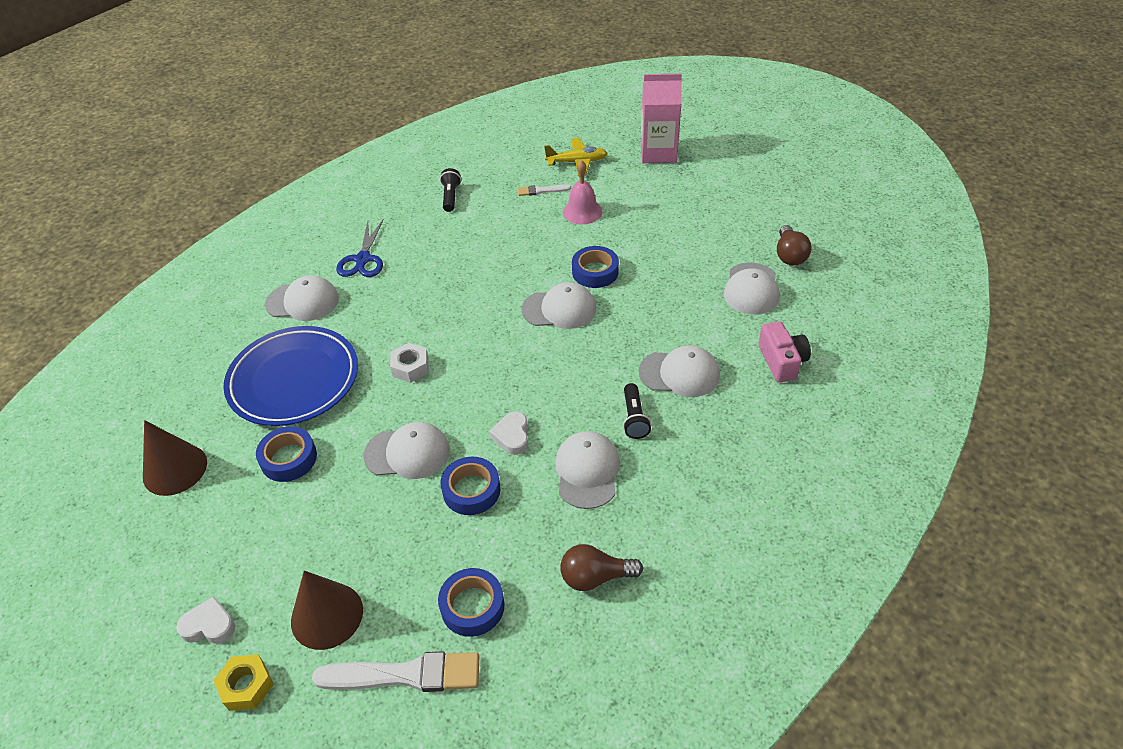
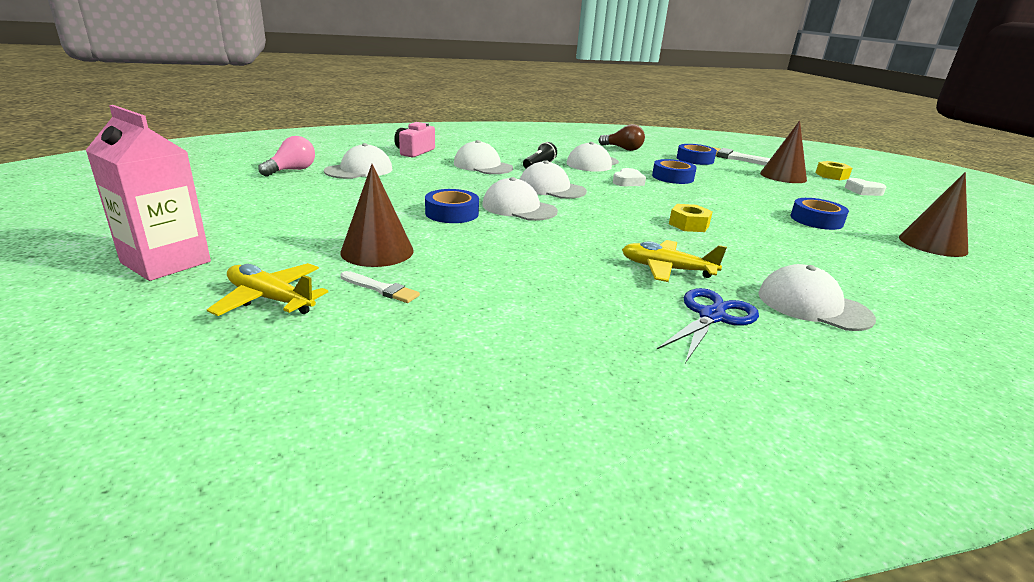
camera: 150 degrees left, 20 degrees down
(294, 380) = (817, 253): blue plate -> none
(404, 290) = (666, 269): none -> yellow plane
(407, 453) = (711, 197): white cap -> white cap (551, 188)
(410, 367) = (689, 224): white nut -> yellow nut
(451, 197) = (515, 339): black flashlight -> none
(582, 211) = (377, 251): pink bell -> brown cone
(789, 255) = (292, 170): brown light bulb -> pink light bulb

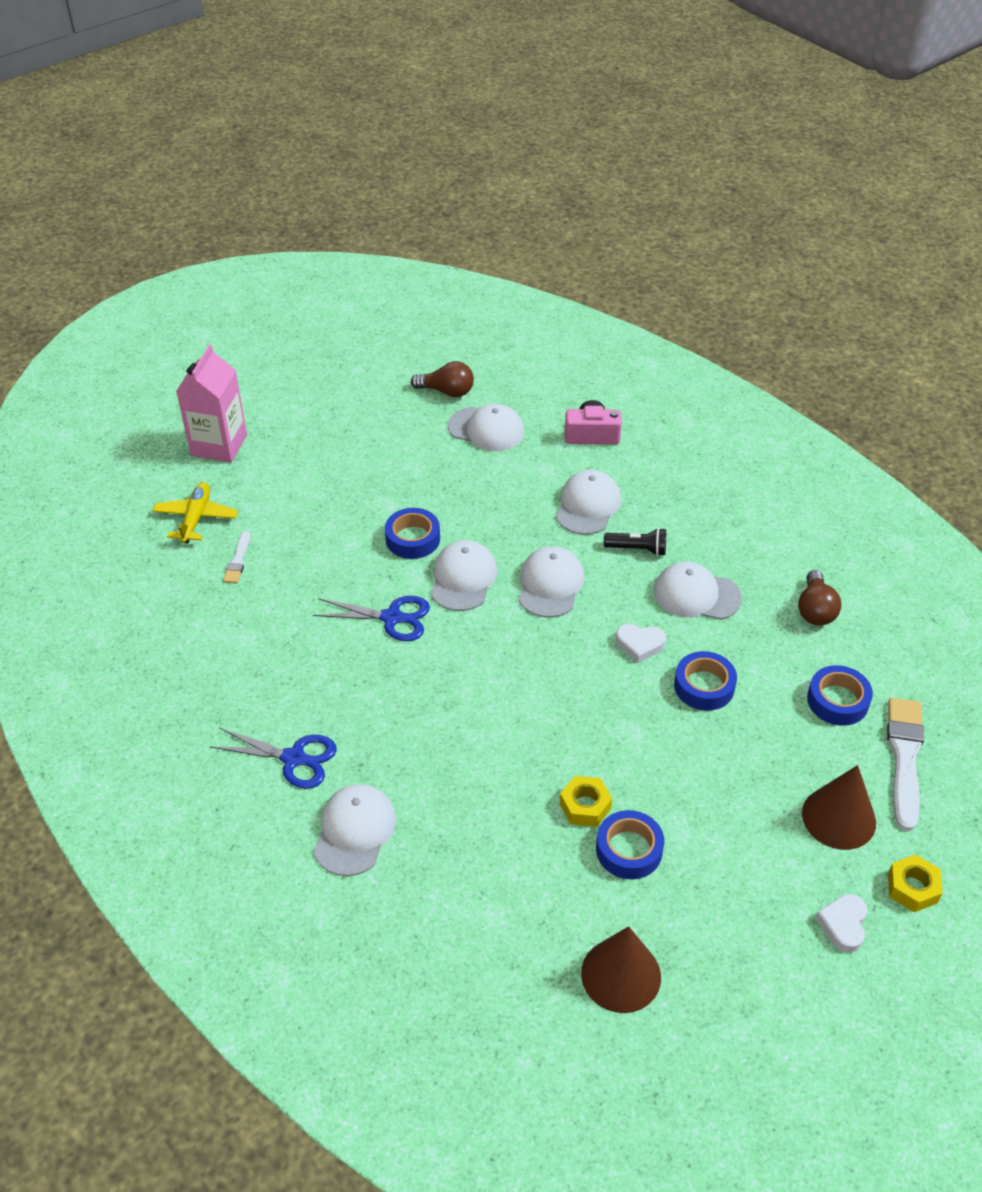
camera: 70 degrees right, 20 degrees up
(292, 170) = (447, 391): pink light bulb -> brown light bulb
(377, 251) = (299, 530): brown cone -> none
(542, 238) = (391, 618): none -> blue scissors
(666, 269) = (374, 718): yellow plane -> none
(689, 224) = (514, 722): yellow nut -> yellow nut (585, 806)

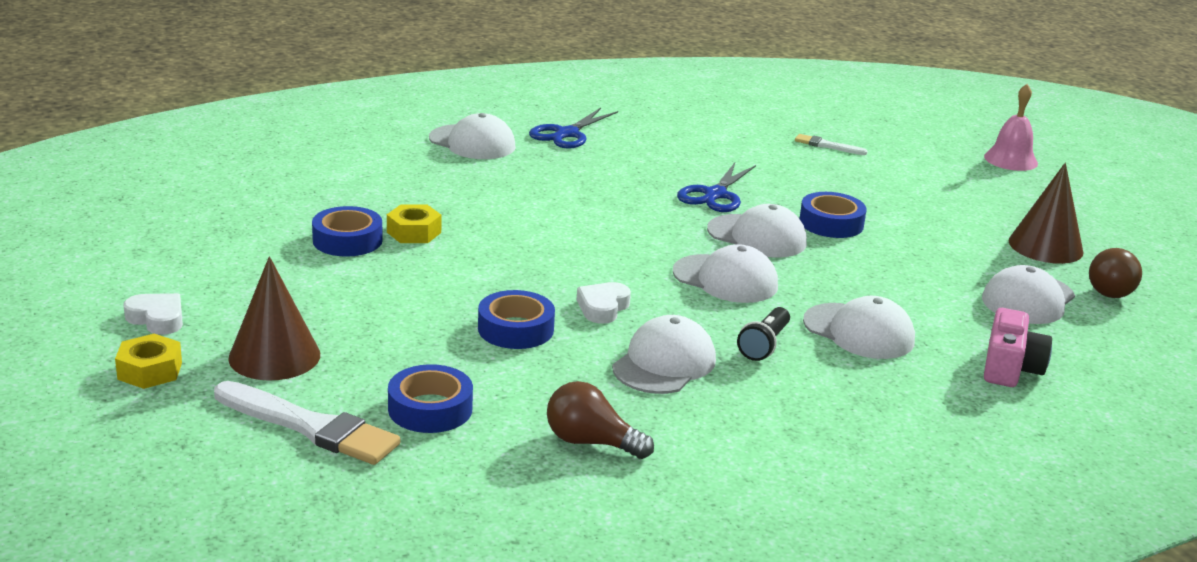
camera: 105 degrees right, 20 degrees down
(196, 518) = (894, 137): yellow plane -> none
(219, 445) = (1010, 160): pink carton -> pink bell
(621, 975) = (231, 209): brown cone -> brown cone (1045, 246)

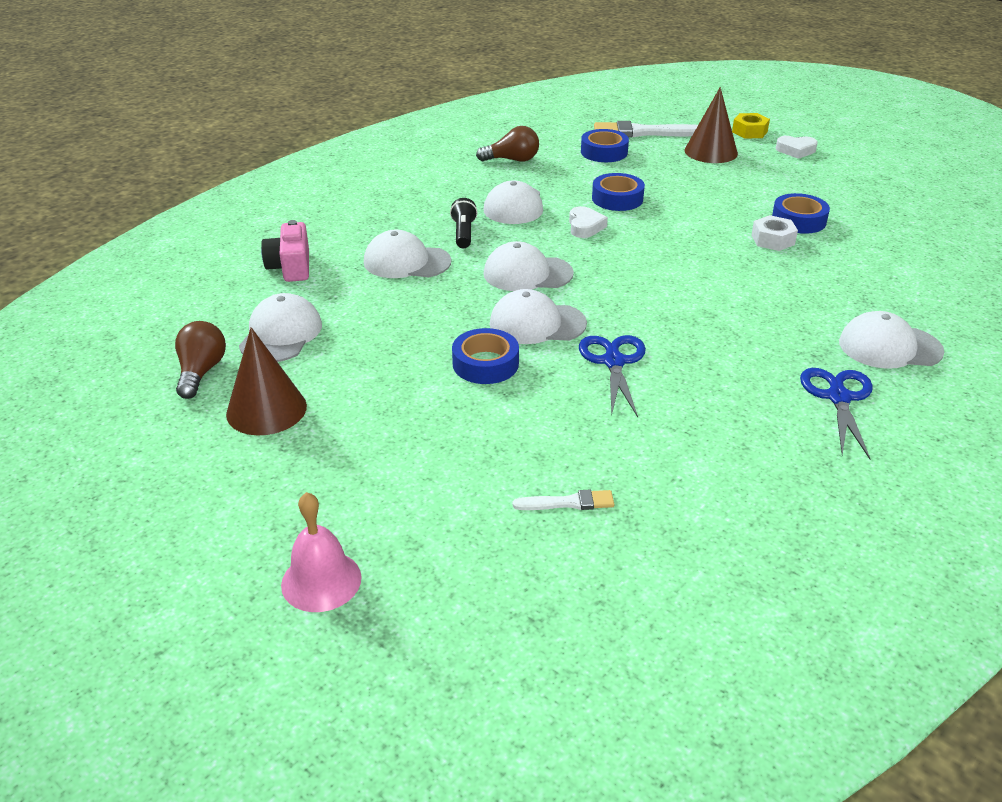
camera: 155 degrees right, 10 degrees up
(414, 232) = (773, 240): yellow nut -> white nut

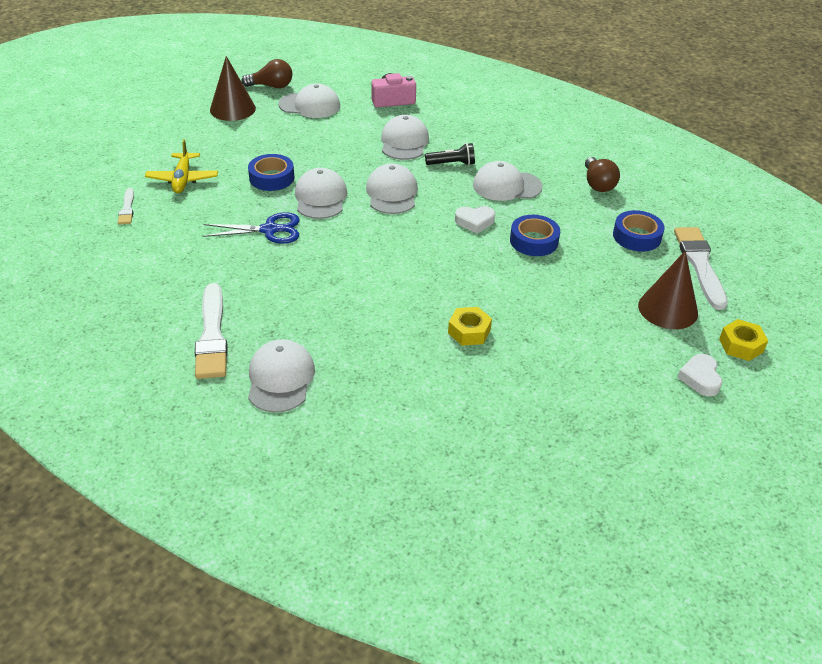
camera: 85 degrees right, 5 degrees up
(321, 581) = (92, 137): pink bell -> none
(483, 449) = (182, 179): none -> yellow plane
(773, 240) = (469, 331): white nut -> yellow nut
(798, 220) = (515, 355): blue tape -> none
(838, 398) = (212, 336): blue scissors -> white brush

